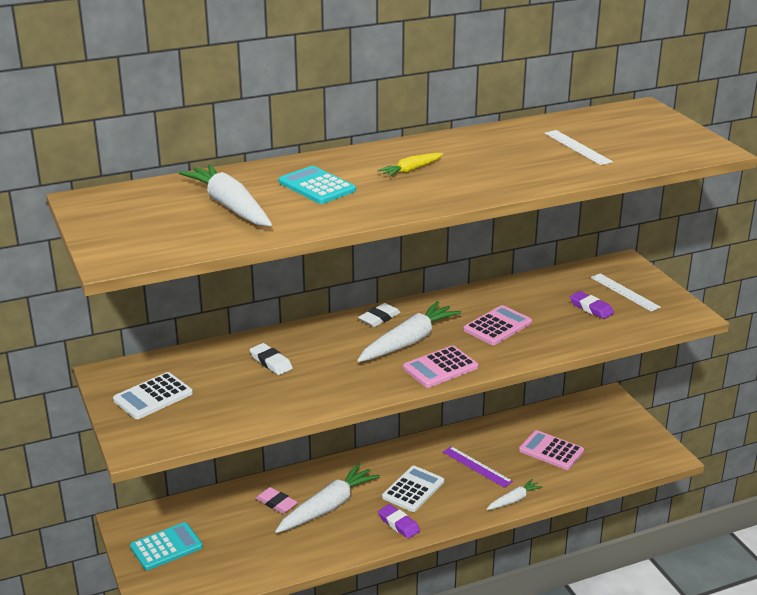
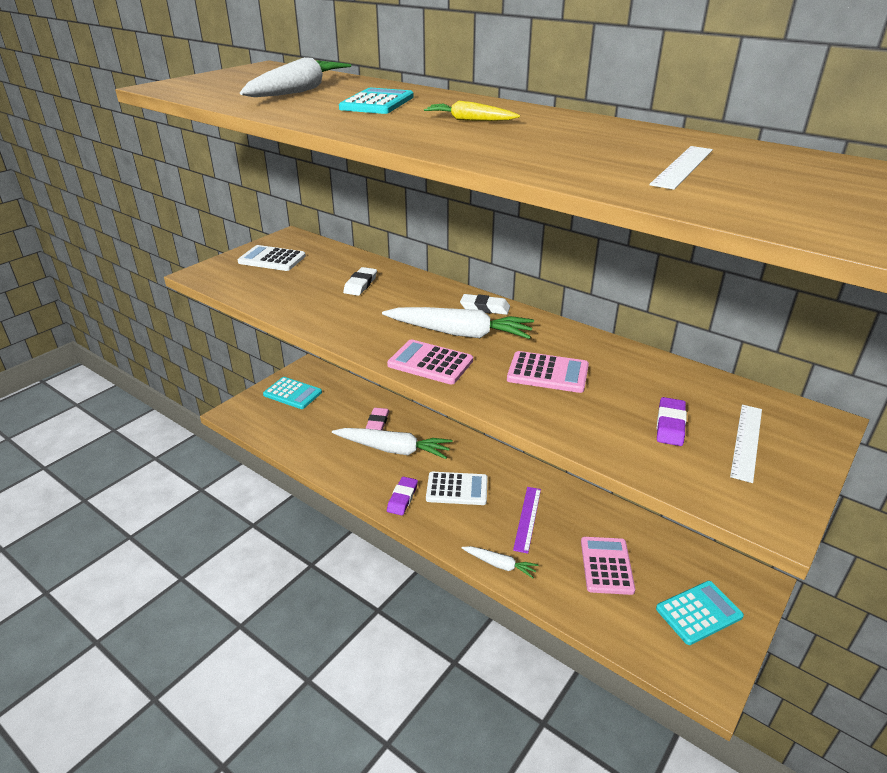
camera: 60 degrees right, 5 degrees up
(616, 432) = (698, 613): none -> turquoise calculator

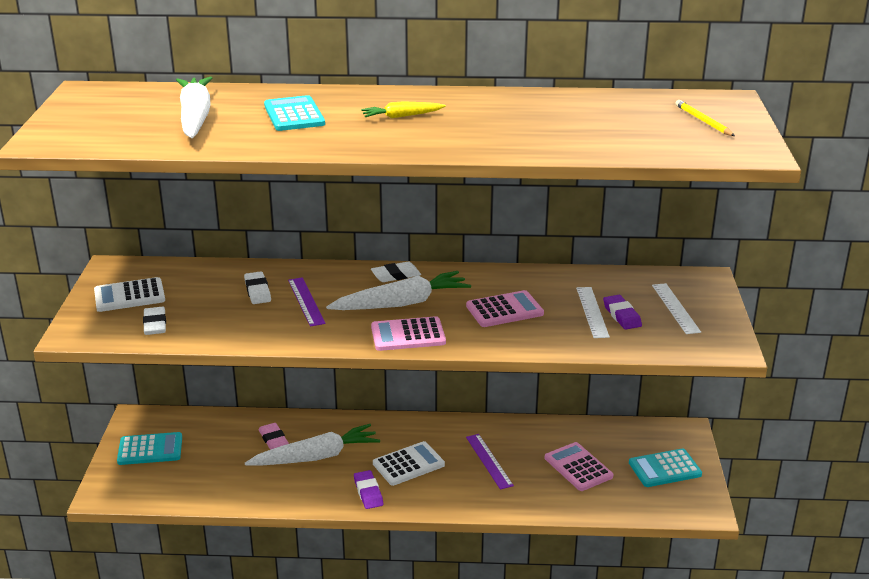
camera: 35 degrees left, 5 degrees down
(258, 284) = (155, 324): none -> white eraser
(385, 304) = (306, 301): none -> purple ruler
(499, 565) = (499, 504): white carrot -> none
(683, 167) = (602, 125): white ruler -> white ruler (592, 312)
(698, 613) = (665, 469): turquoise calculator -> turquoise calculator turned 135 degrees counterclockwise
(840, 190) = (703, 121): none -> yellow pencil

